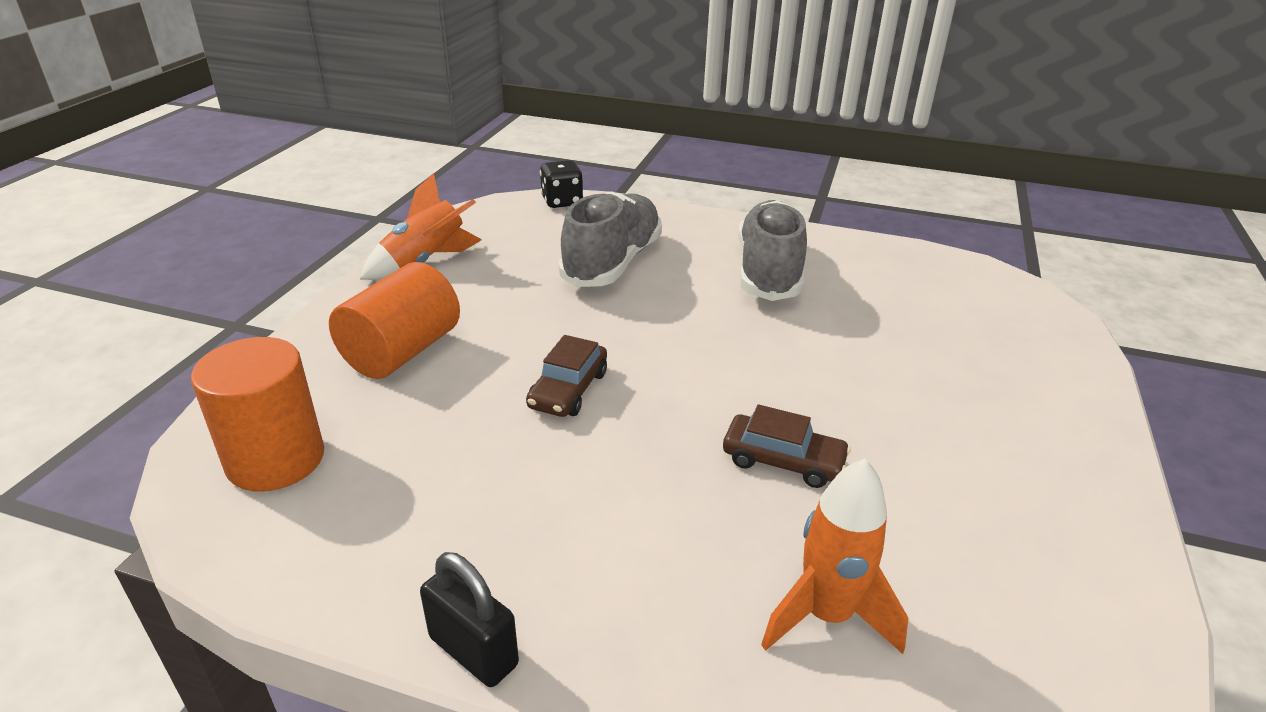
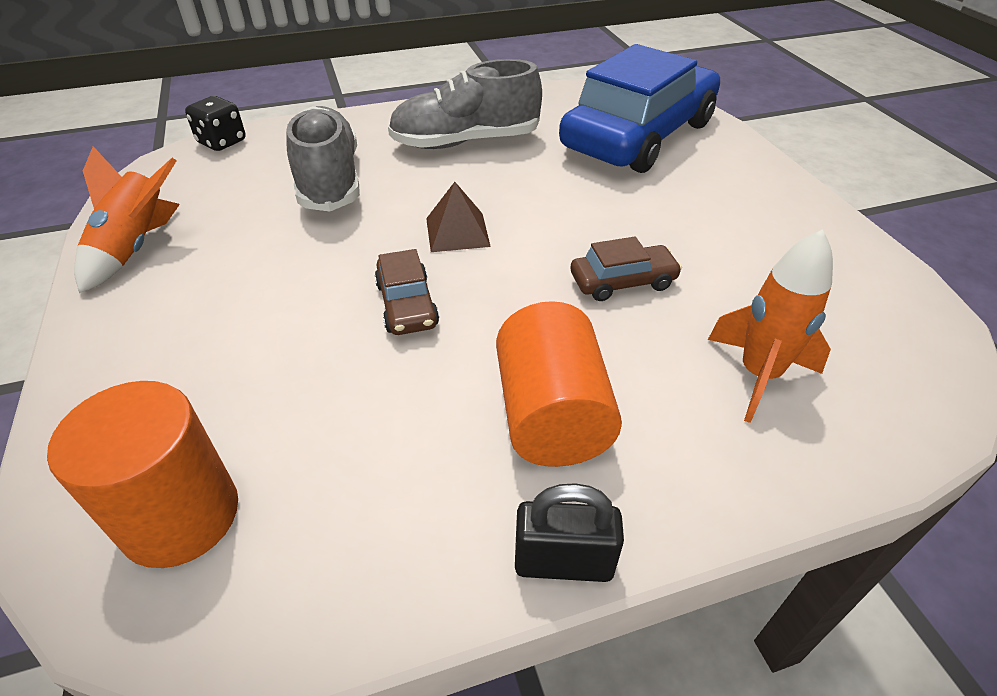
camera: 35 degrees left, 10 degrees up
(402, 352) = (207, 343): orange cylinder -> orange cylinder (551, 415)
(674, 349) = (457, 232): none -> brown pyramid
(768, 272) = (465, 142): grey shoe -> grey shoe turned 75 degrees counterclockwise
(966, 330) = (639, 136): none -> blue car

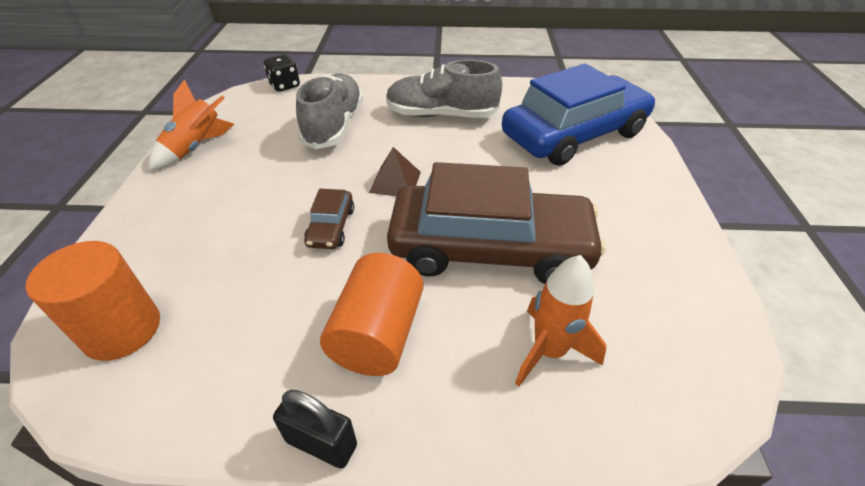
camera: 20 degrees right, 0 degrees up
(623, 282) = (490, 248): brown car -> brown car, size x2.45

